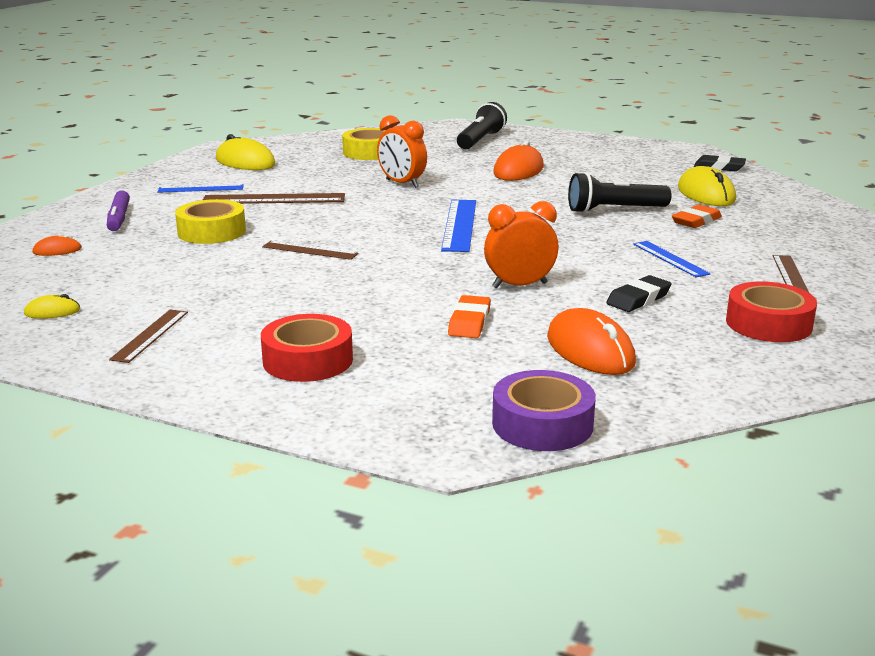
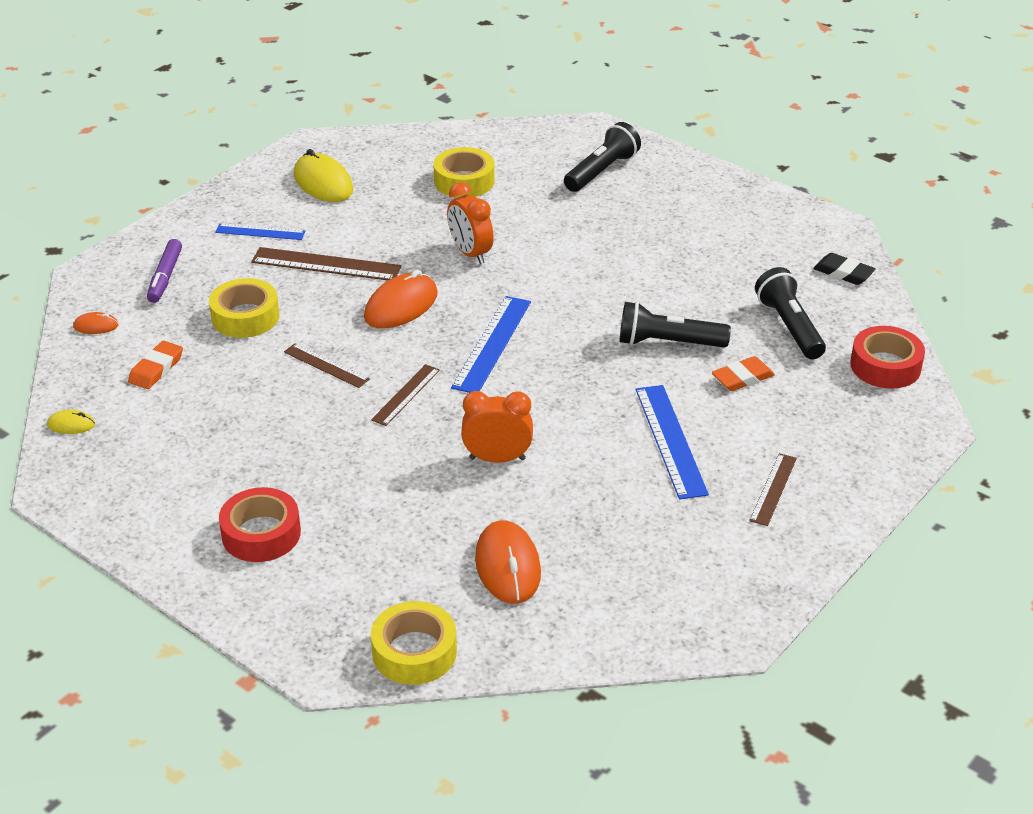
camera: 15 degrees right, 15 degrees up
(150, 335) = (143, 474): brown ruler -> brown ruler (406, 395)
(469, 322) = (422, 506): orange eraser -> orange eraser (156, 369)
(518, 170) = (610, 245): orange mouse -> orange mouse (401, 306)
(542, 424) = (414, 652): purple tape -> yellow tape
(638, 299) = (597, 500): black eraser -> none
(670, 259) = (670, 441): blue ruler -> blue ruler, size x1.63
(706, 194) = (789, 327): yellow mouse -> black flashlight
(768, 324) = (695, 560): red tape -> red tape (885, 366)

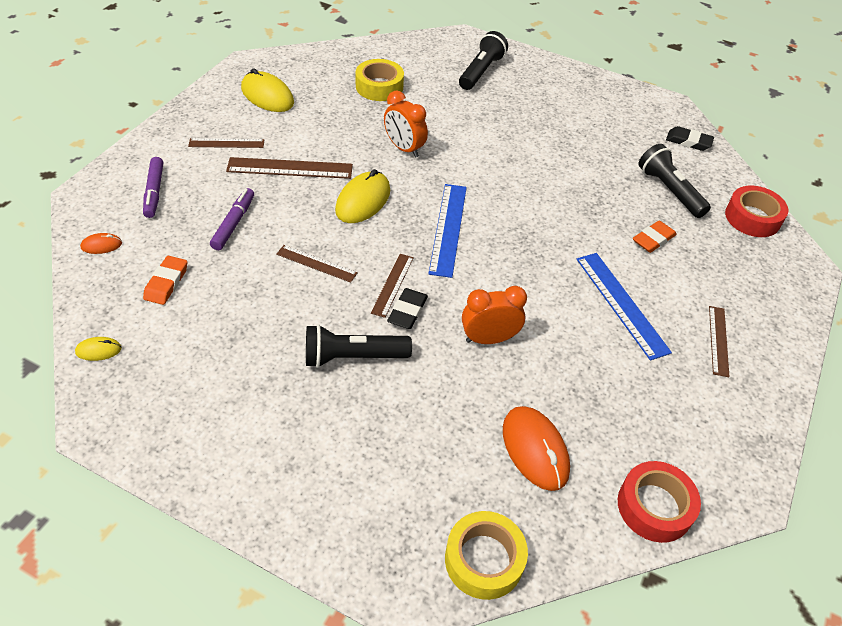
camera: 15 degrees left, 10 degrees up
(245, 317) = (234, 223): yellow tape -> purple marker
(260, 232) = (226, 143): blue ruler -> brown ruler
(261, 534) = (305, 446): red tape -> red tape (654, 506)
(401, 306) = (363, 200): orange mouse -> yellow mouse
(413, 422) = (407, 311): none -> black eraser
(668, 343) = (585, 213): black flashlight -> black flashlight (353, 357)

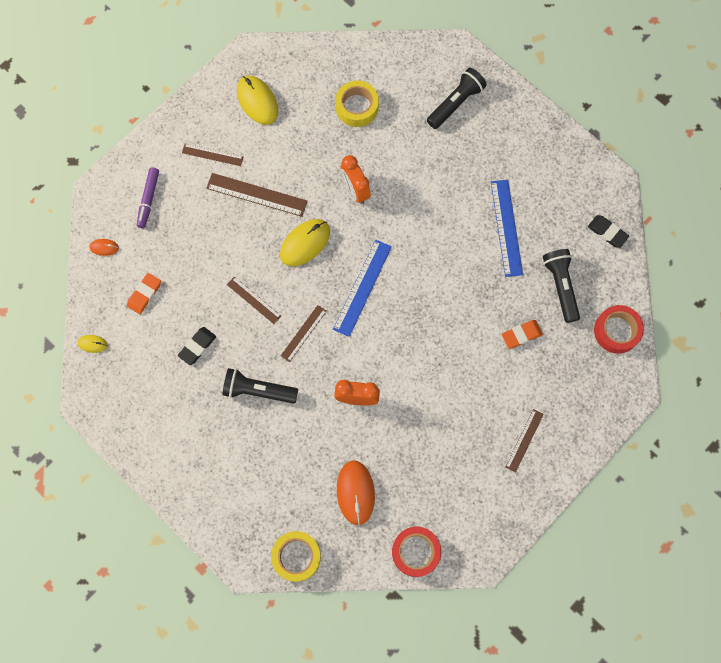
camera: 20 degrees right, 25 degrees up
(234, 223) = (202, 246): purple marker -> none
(407, 311) = (307, 360): black eraser -> black eraser (197, 346)
(621, 304) = (466, 391): blue ruler -> blue ruler (506, 228)

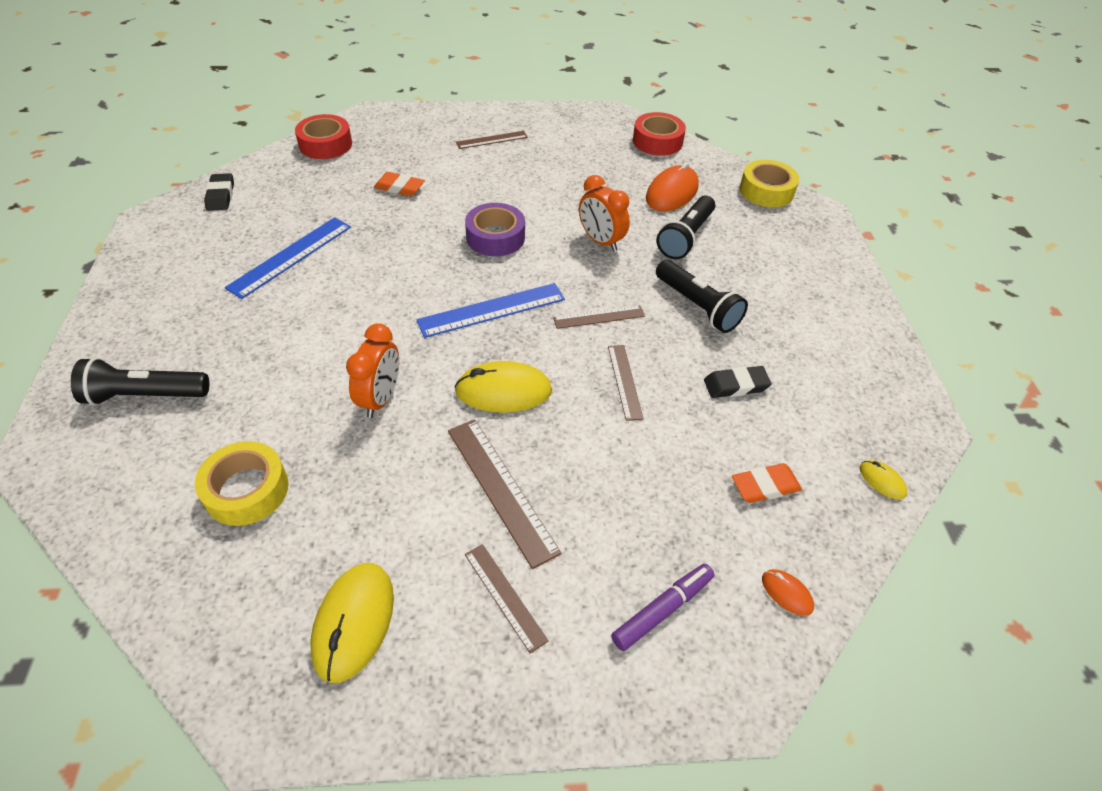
camera: 140 degrees left, 25 degrees down
(419, 344) = (495, 237): none -> purple tape
(560, 286) = (318, 192): black flashlight -> black flashlight (685, 237)

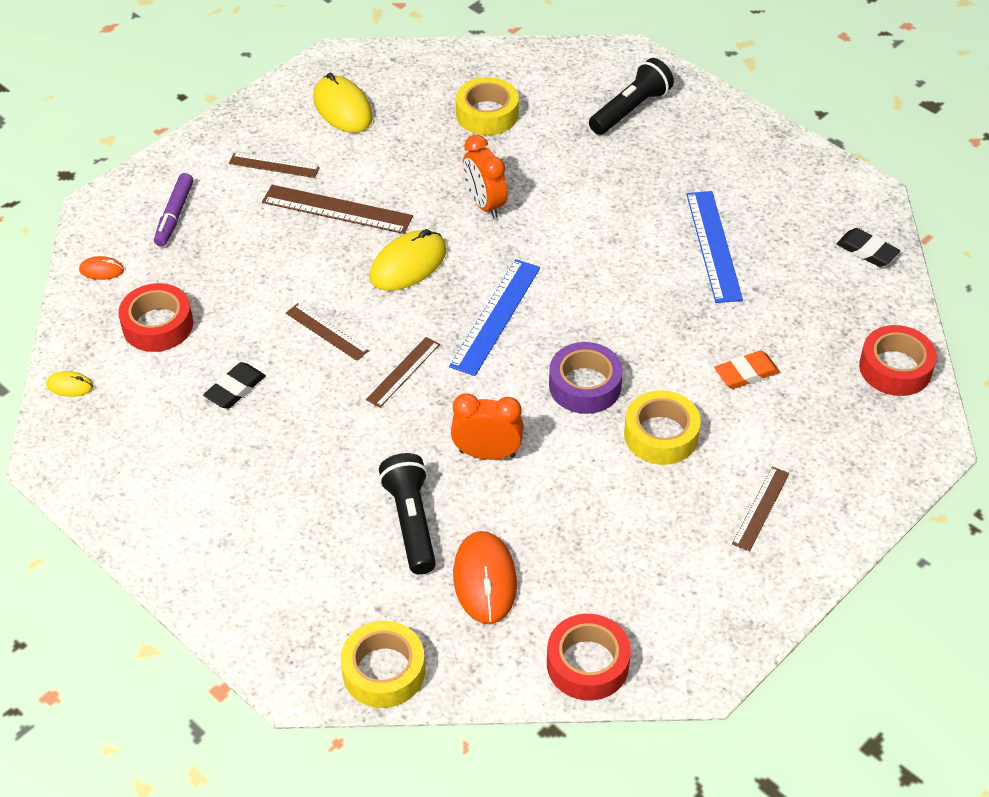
camera: 140 degrees right, 0 degrees up
(491, 191) = (661, 435): none -> yellow tape
(697, 306) = (328, 444): black flashlight -> none
(765, 486) = (158, 325): orange eraser -> red tape

